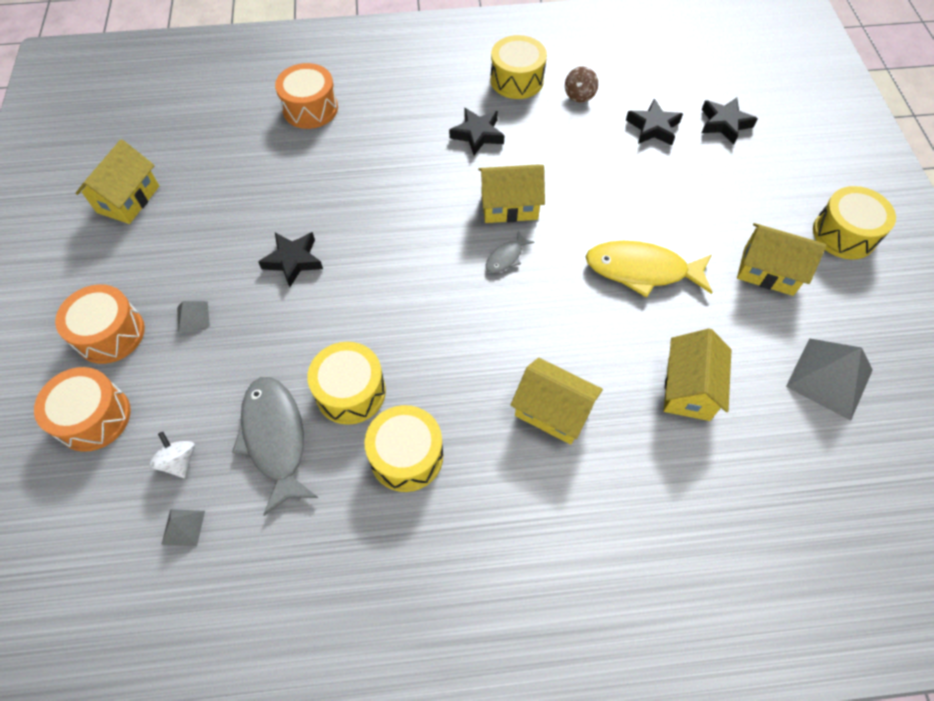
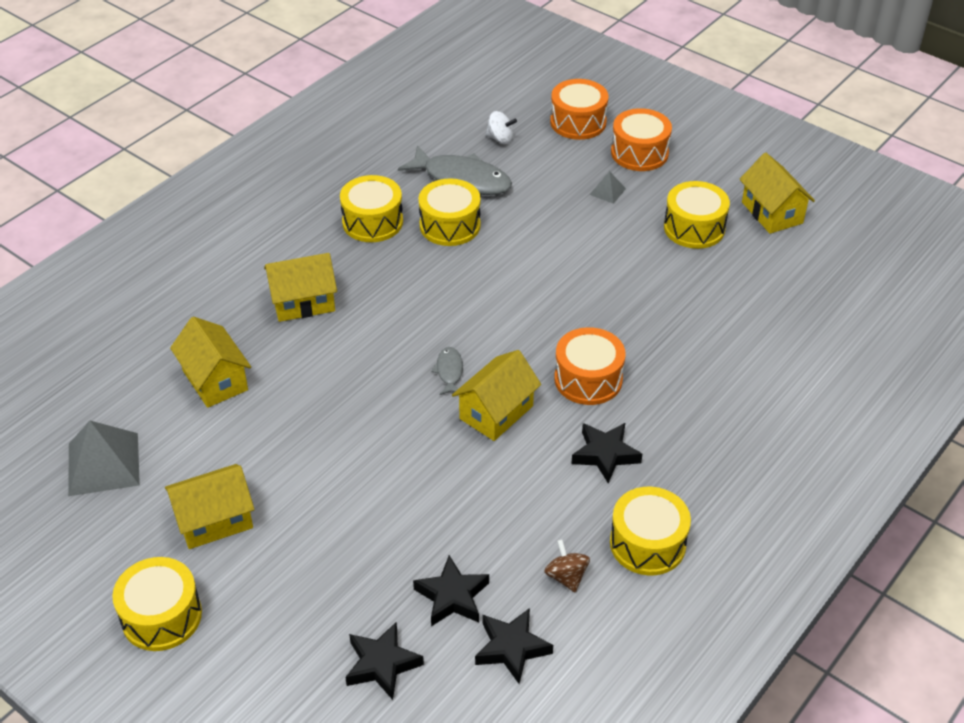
camera: 135 degrees right, 15 degrees down
(183, 527) = (455, 122): grey pyramid -> none
(193, 231) = (694, 228): none -> yellow drum
(293, 261) = (598, 260): black star -> black star (511, 648)
(310, 108) = (774, 366): orange drum -> orange drum (588, 379)
(642, 270) = (328, 440): yellow fish -> none

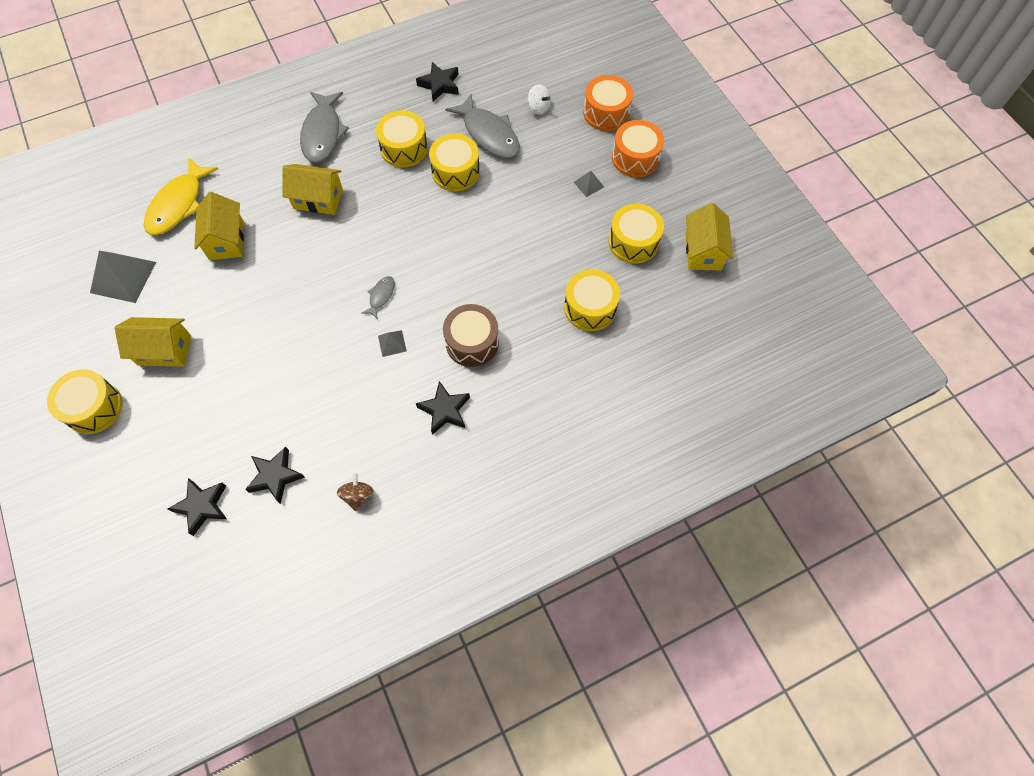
camera: 25 degrees right, 20 degrees up
(125, 364) = (178, 204): none -> yellow fish
(262, 237) = (323, 133): none -> grey fish
(496, 412) = (392, 343): yellow house -> grey pyramid
(511, 648) = (289, 533): black star -> black star (439, 85)
(588, 379) = (472, 342): orange drum -> brown drum
(647, 543) = (428, 495): yellow drum -> yellow drum (590, 308)

